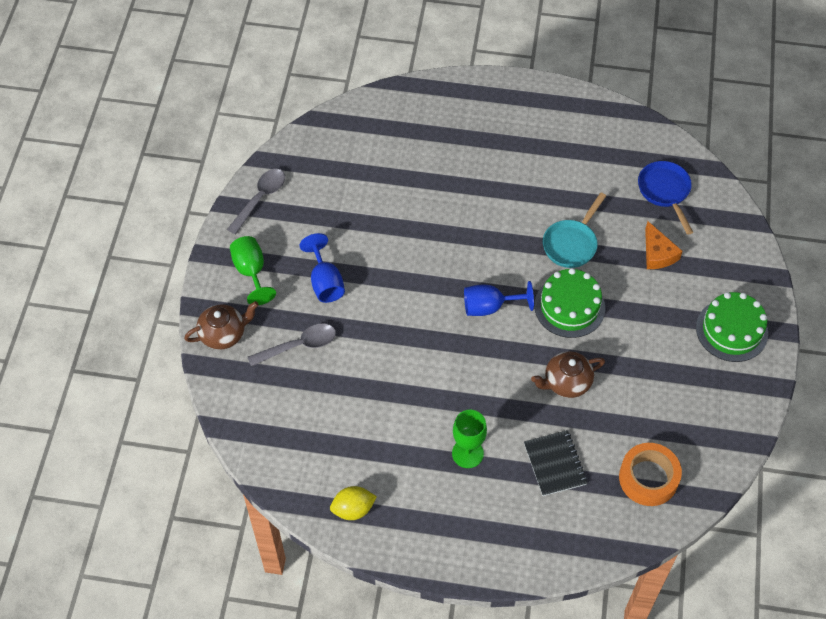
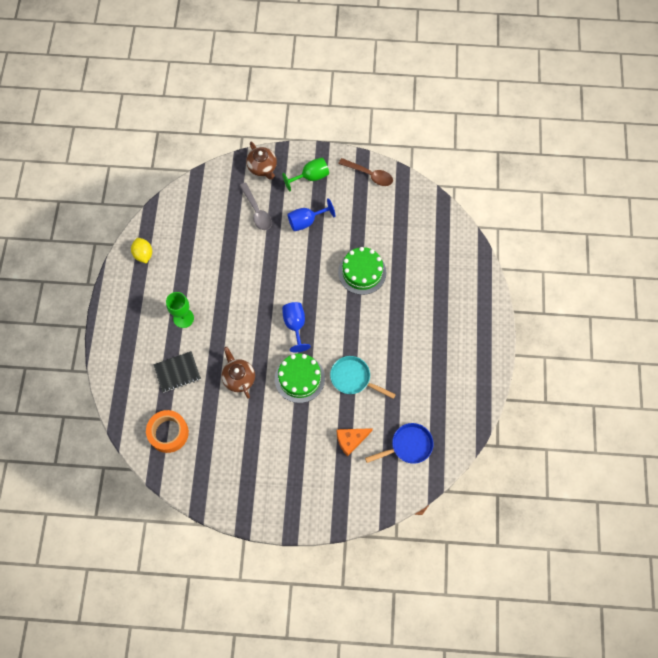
camera: 85 degrees right, 10 degrees up
(260, 198) = (369, 175): grey spoon -> brown spoon
(731, 330) = (288, 493): green cake -> green cake (362, 272)

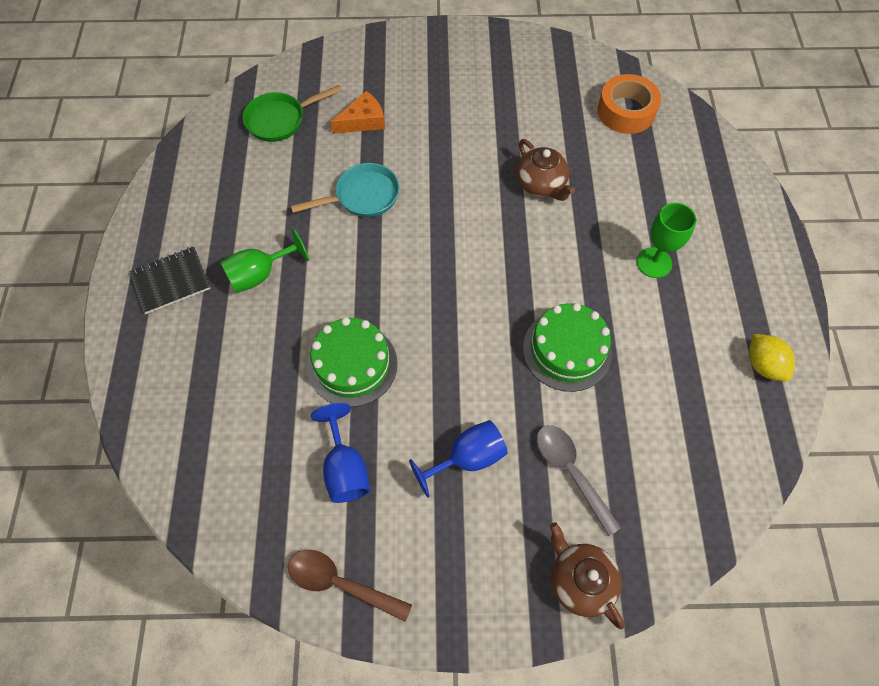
camera: 175 degrees right, 5 degrees down
(177, 372) = (638, 185): black notebook -> black notebook (171, 281)
(295, 325) = (464, 265): blue goblet -> blue goblet (345, 468)
(299, 378) = (446, 190): green cake -> green cake (567, 350)
(310, 177) = (470, 565): green goblet -> green goblet (260, 274)
(353, 378) = (362, 196): turquoise pan -> turquoise pan turned 45 degrees counterclockwise
(408, 446) = (280, 120): blue pan -> green pan

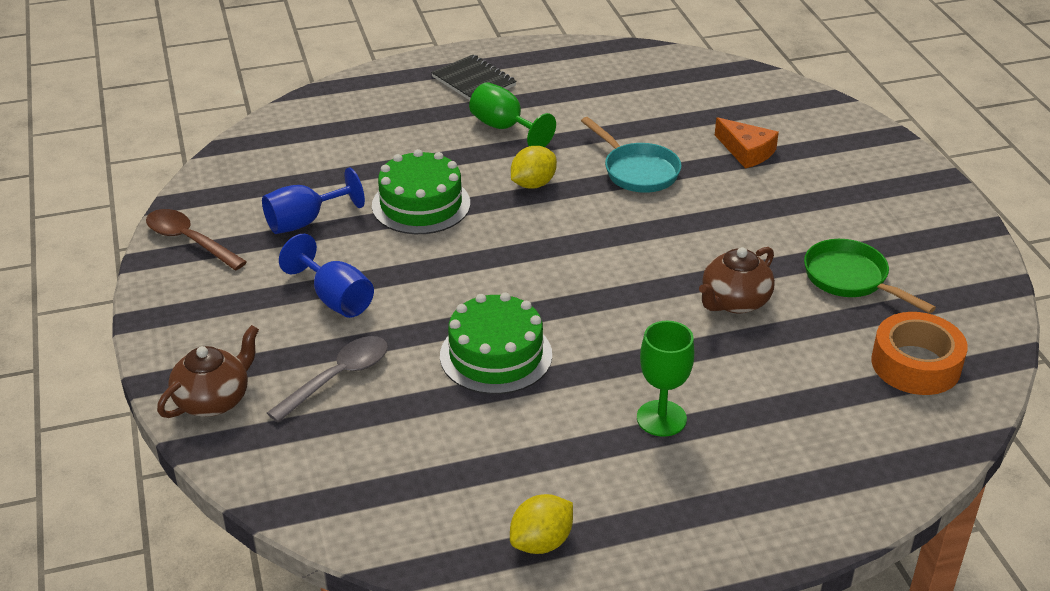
camera: 75 degrees right, 25 degrees down
(280, 120) = (710, 98): green pan -> green pan (850, 279)
(340, 583) = (189, 241): brown spoon -> brown spoon turned 60 degrees counterclockwise
(353, 273) = (533, 184): none -> yellow lemon

